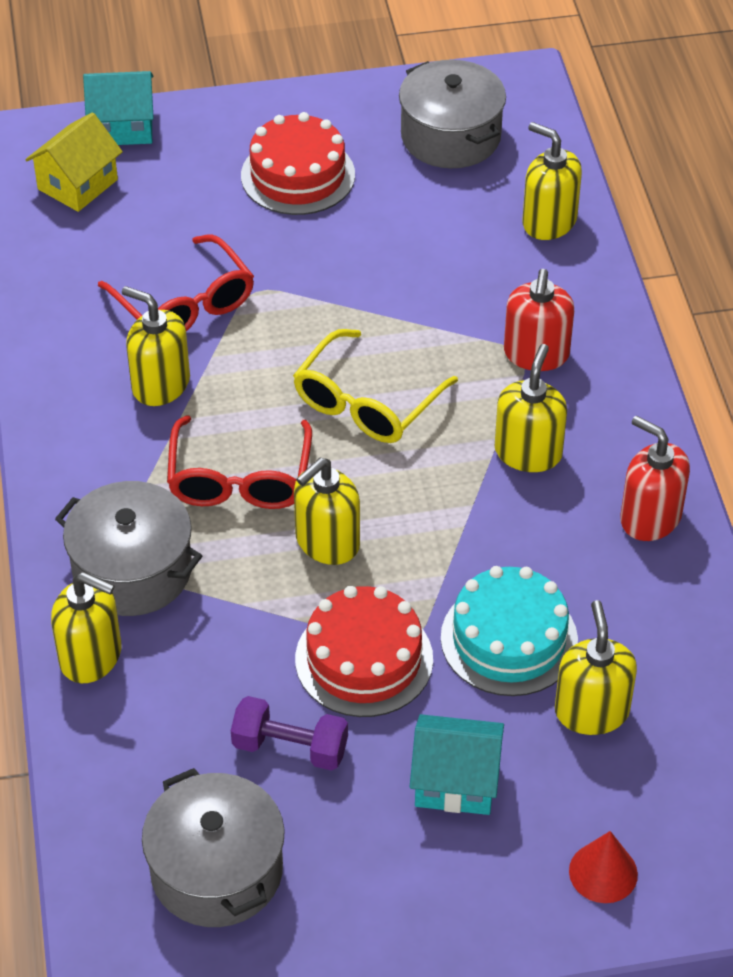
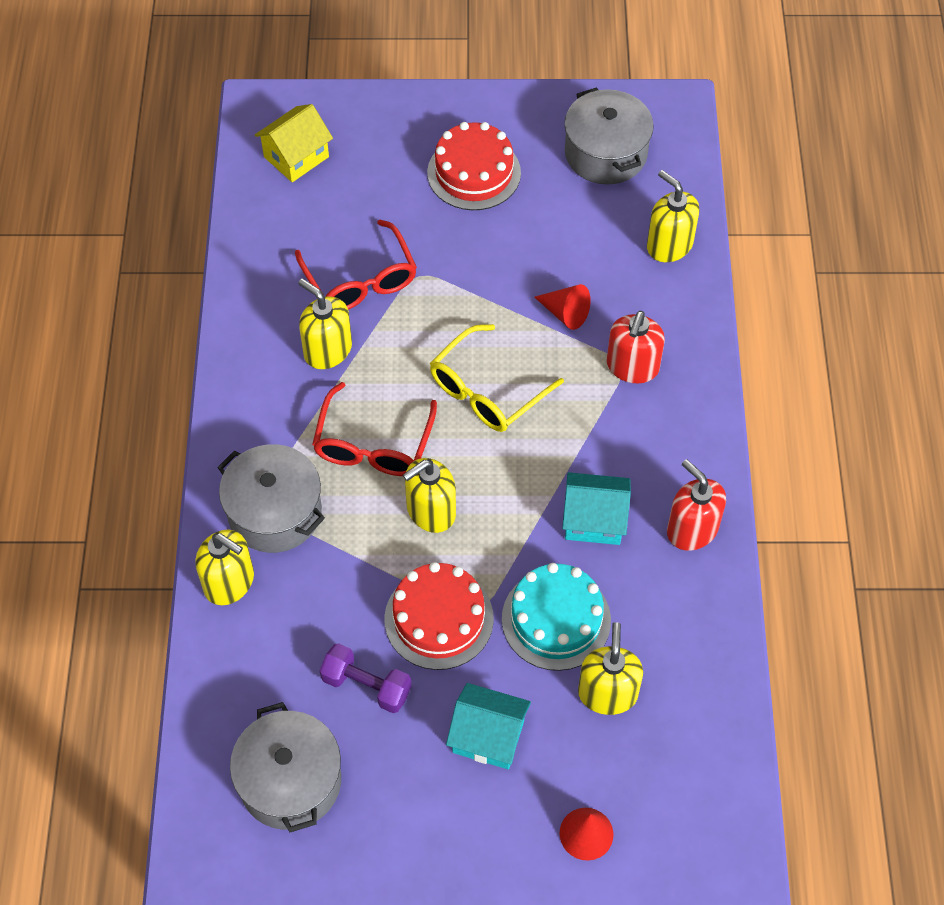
camera: 10 degrees right, 10 degrees up
(123, 127) = (342, 108): turquoise house -> turquoise house (594, 520)
(442, 308) = (565, 313): none -> red cone
(528, 452) = (607, 455): yellow soap dispenser -> none

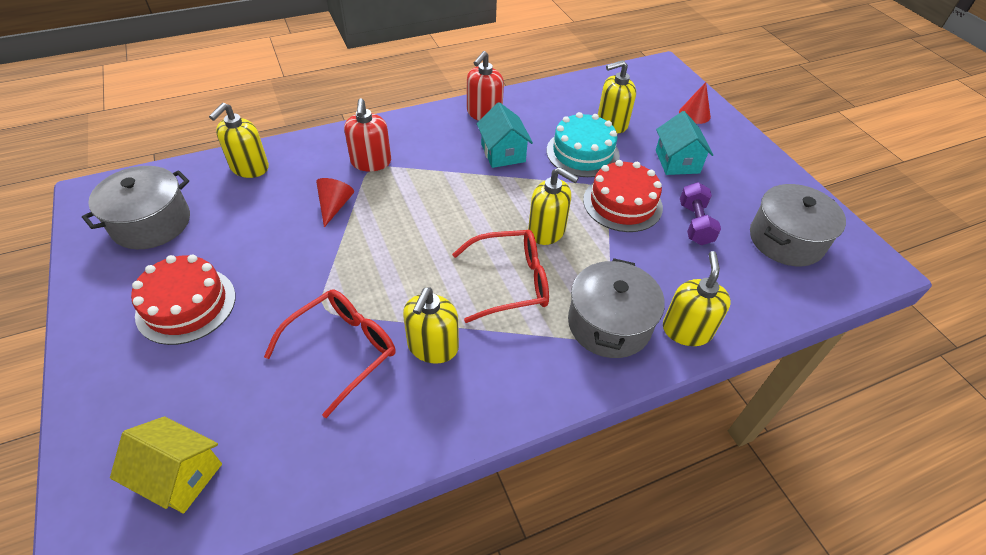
camera: 115 degrees left, 10 degrees down
(487, 390) = (426, 230): yellow glasses -> none
(632, 366) = (371, 162): red soap dispenser -> red soap dispenser turned 90 degrees clockwise

